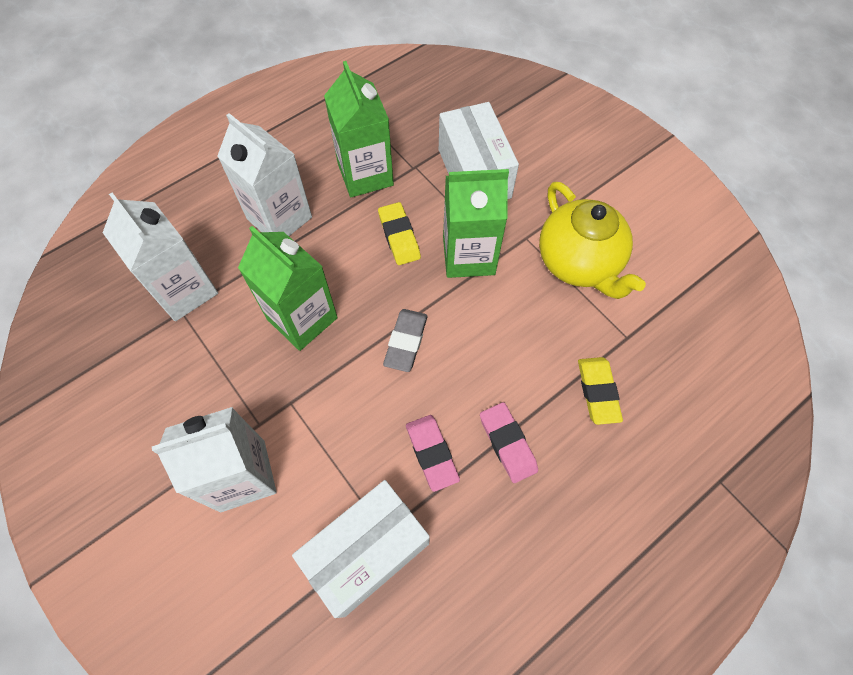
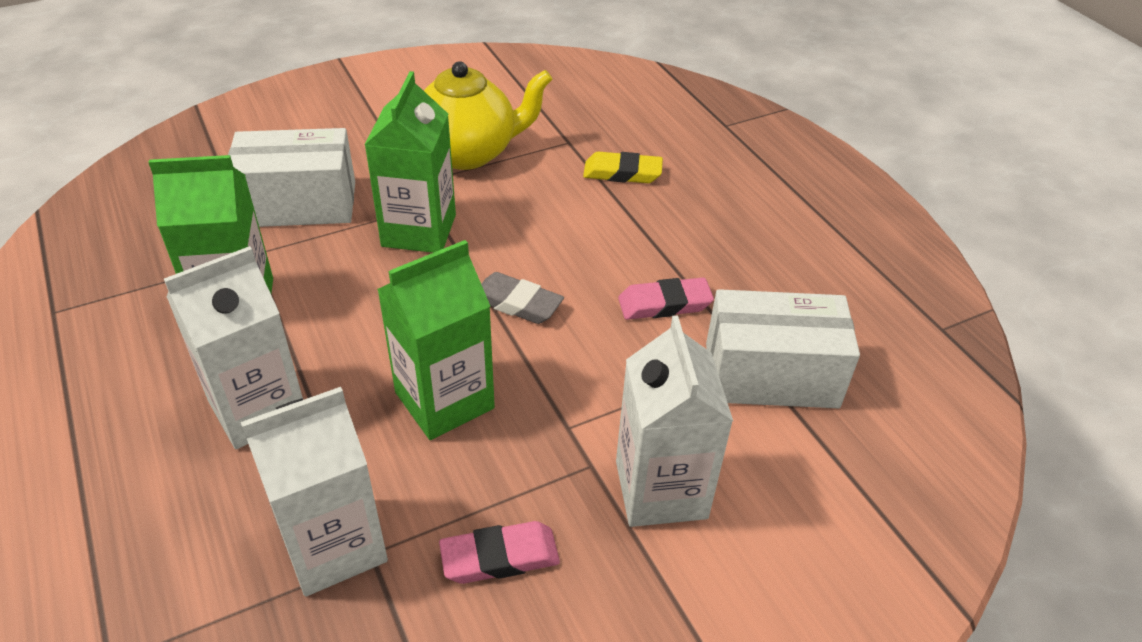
camera: 80 degrees left, 20 degrees down
(367, 551) = (771, 375): white box -> white box turned 60 degrees counterclockwise
(399, 236) = (359, 286): yellow eraser -> none
(507, 443) = (665, 245): pink eraser -> pink eraser (500, 557)

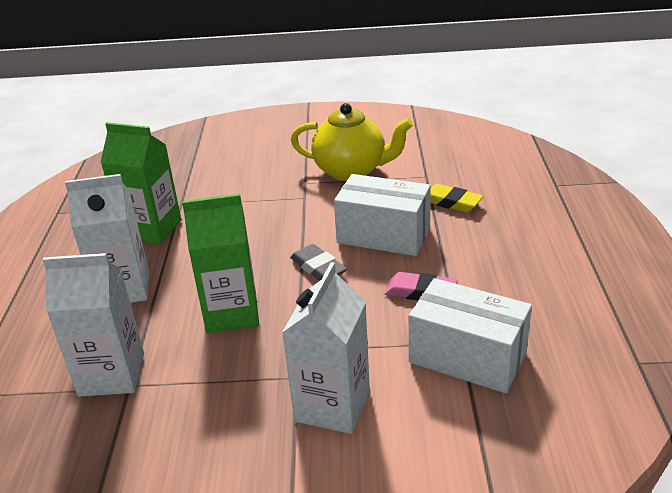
camera: 30 degrees right, 10 degrees down
(299, 204) = (225, 182): white box -> white box (383, 235)
(419, 230) = (286, 211): green carton -> none
(500, 557) = (200, 412): pink eraser -> none

